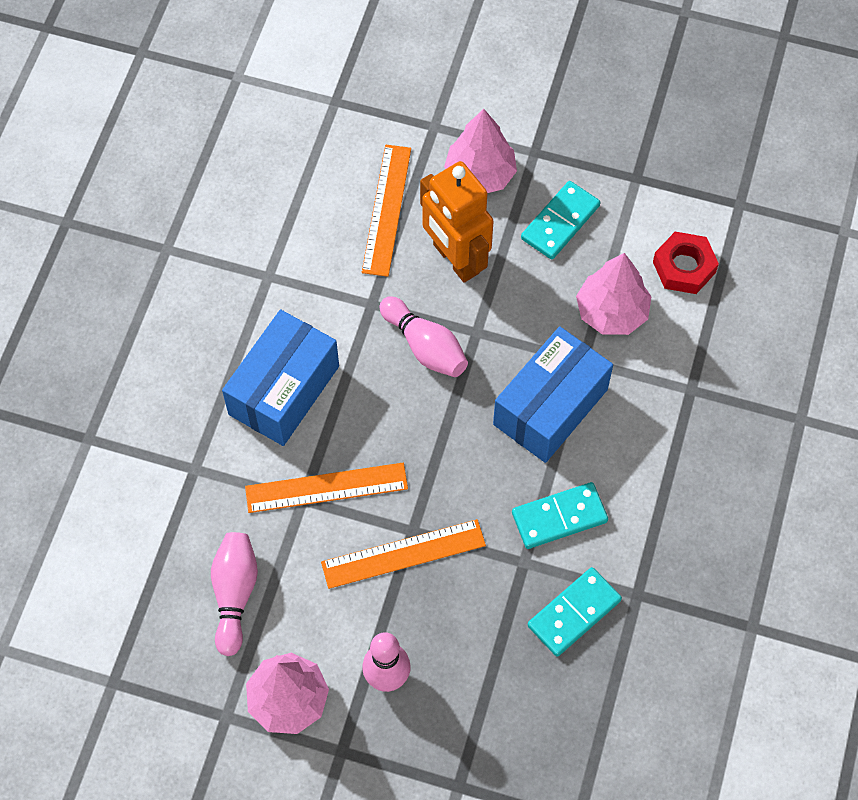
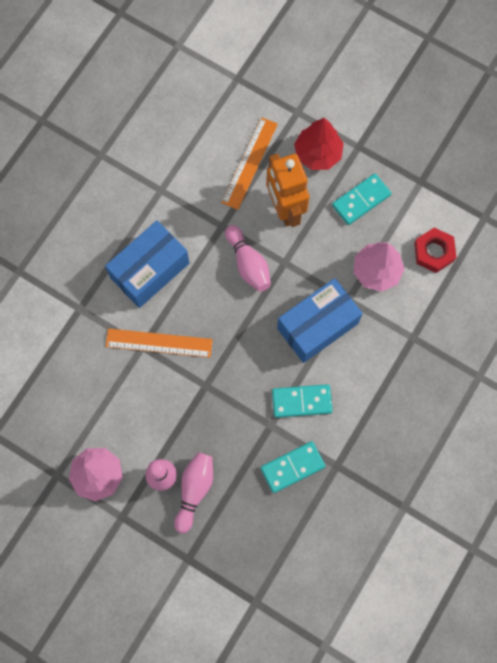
camera: 15 degrees right, 10 degrees up
(234, 594) = (83, 398): pink bowling pin -> pink bowling pin (194, 490)
(403, 554) = (195, 399): orange ruler -> none
(480, 174) = (317, 153): pink tree -> red tree

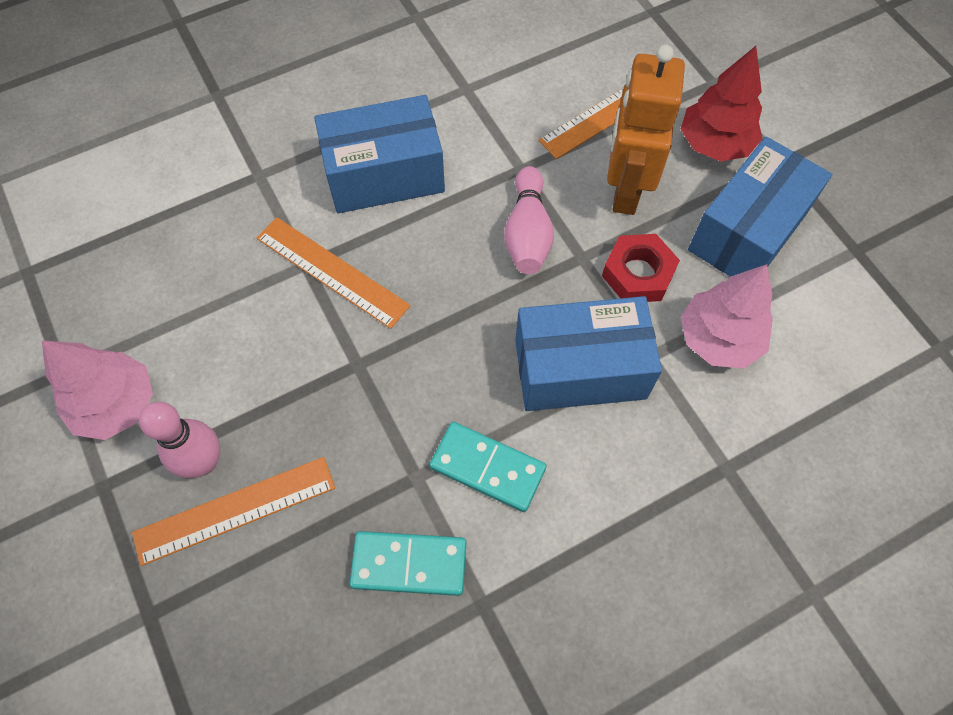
camera: 30 degrees right, 10 degrees down
(194, 490) = (235, 510): pink bowling pin -> orange ruler
(361, 200) = (747, 231): turquoise domino -> blue box
(433, 252) = (828, 357): red nut -> red nut (638, 274)

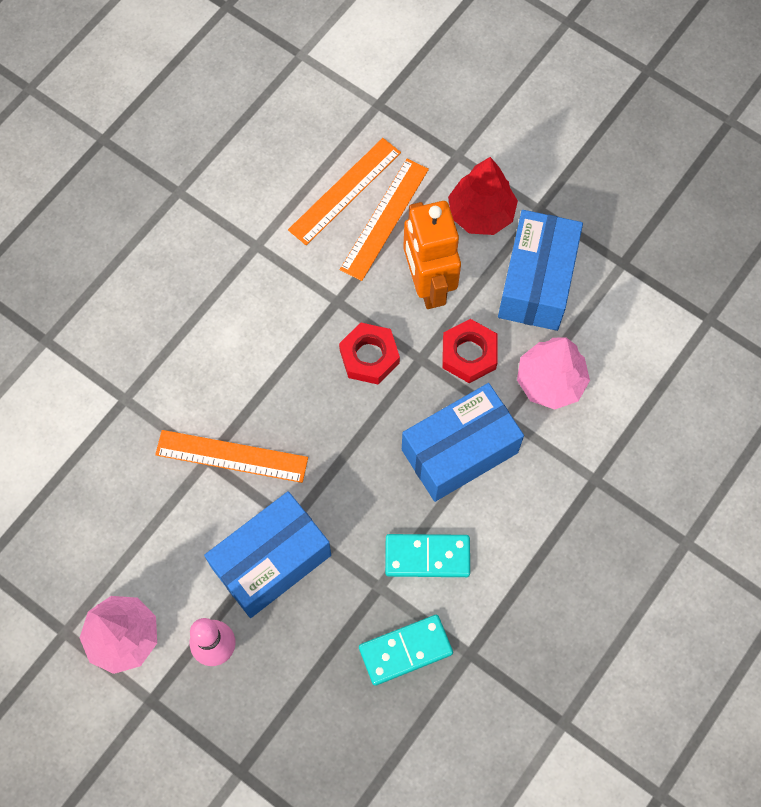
camera: 25 degrees left, 5 degrees up
(235, 510) = (260, 671): orange ruler -> orange ruler (345, 191)
(384, 175) = (229, 354): blue box -> blue box (271, 561)
(527, 233) = (369, 356): pink bowling pin -> red nut

